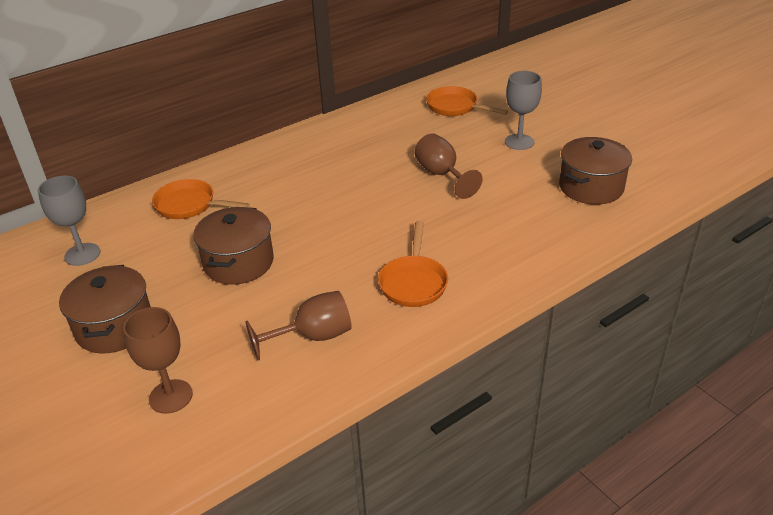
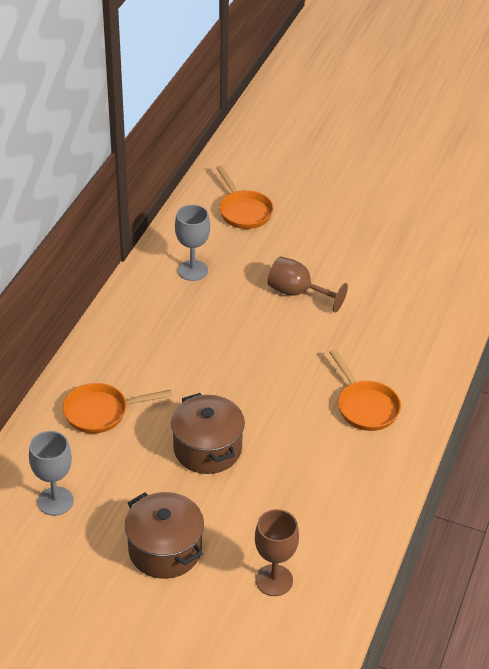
camera: 35 degrees left, 5 degrees up
(313, 337) = (332, 485): brown goblet -> none
(455, 107) = (244, 211): orange pan -> orange pan turned 120 degrees counterclockwise
(519, 142) = (333, 233): grey goblet -> grey goblet (192, 270)
(591, 187) = (427, 261): brown pot -> none

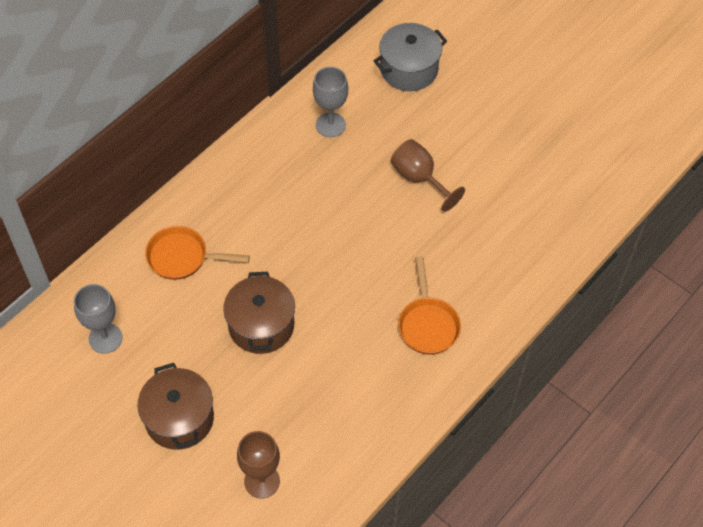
camera: 20 degrees right, 15 degrees up
(244, 211) = (409, 69): orange pan -> grey pot

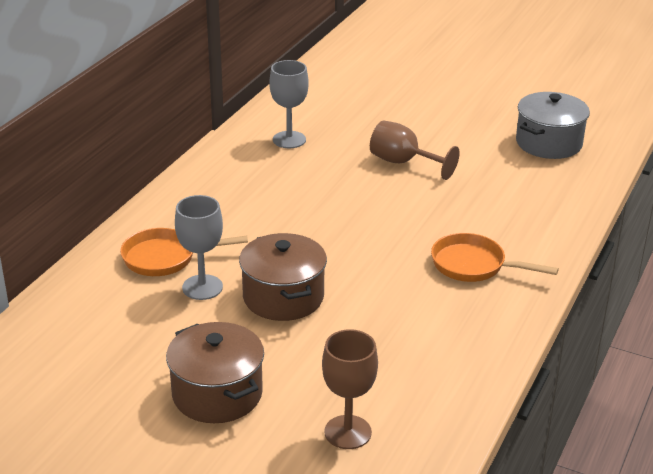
camera: 15 degrees left, 25 degrees down
(105, 338) = (95, 339): grey goblet -> grey goblet (202, 287)
(409, 69) = (351, 94): grey pot -> grey pot (548, 143)
(428, 324) = (473, 265): orange pan -> orange pan turned 135 degrees clockwise

